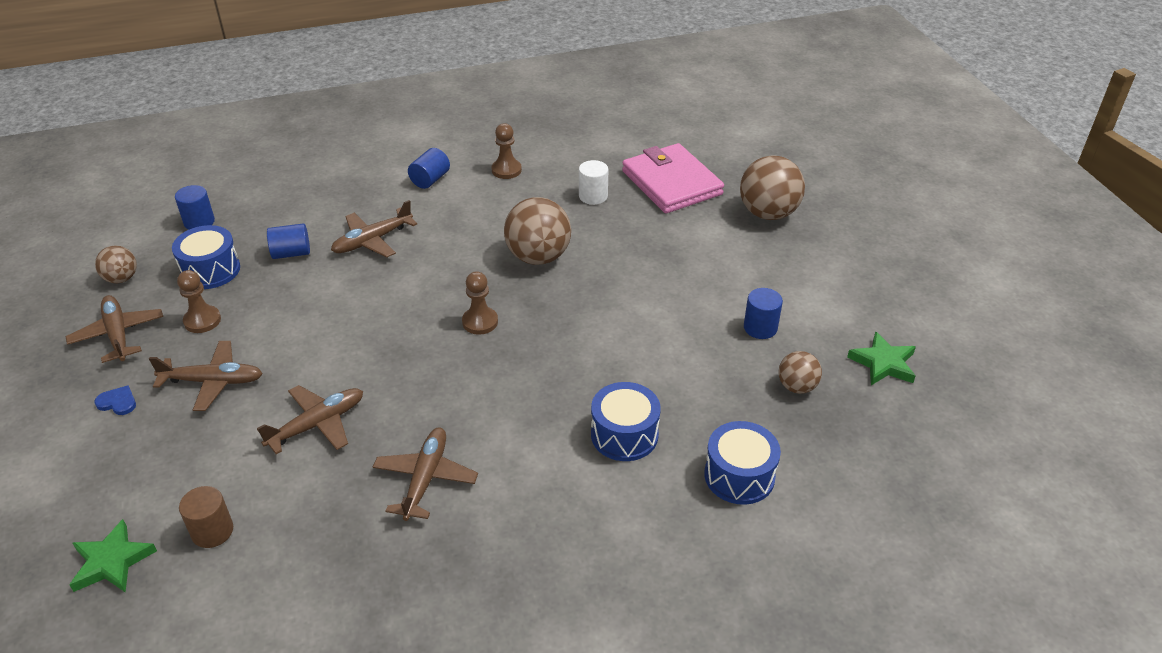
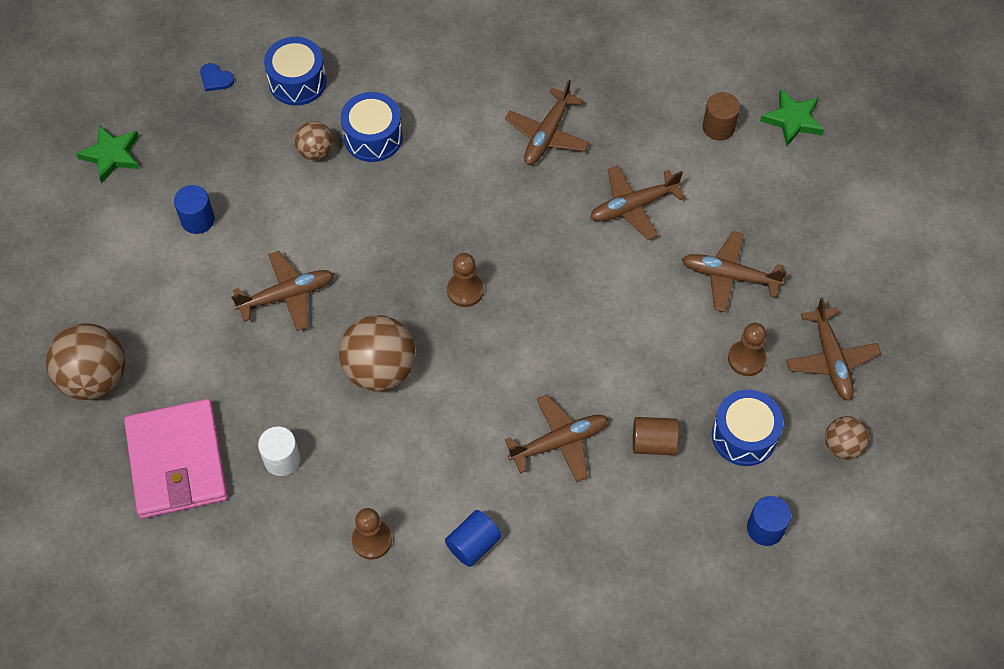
camera: 165 degrees left, 20 degrees up
(118, 402) = (815, 272): blue heart -> blue heart (215, 79)
(291, 253) = (653, 443): blue cylinder -> brown cylinder
(643, 289) = (286, 296): none -> brown plane
(797, 387) = (203, 149): brown ball -> brown ball (316, 151)

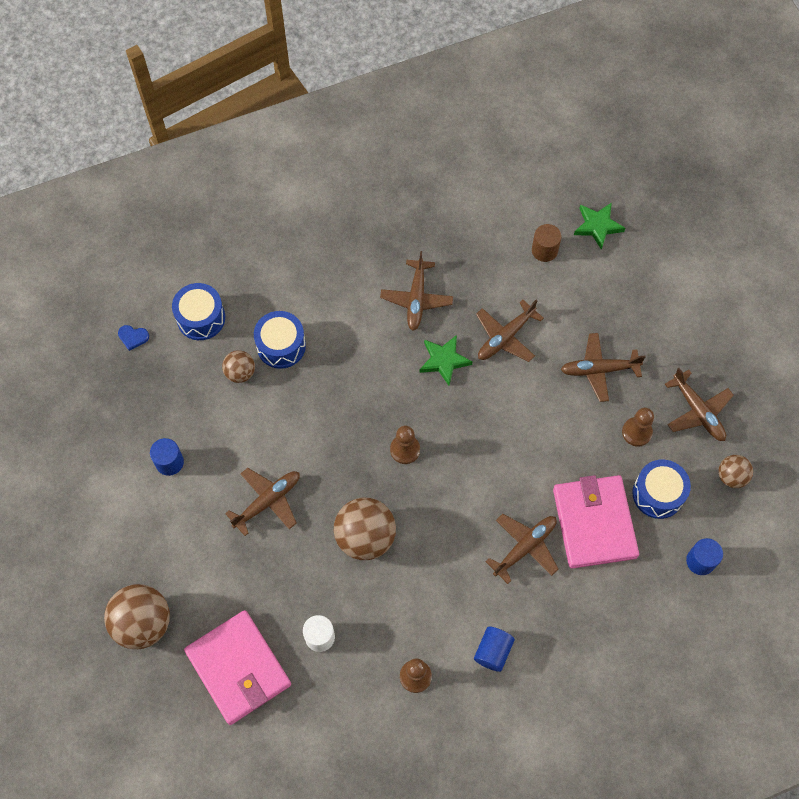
camera: 20 degrees left, 5 degrees up
(112, 155) = (75, 431): green star -> green star (444, 360)
(653, 443) = (594, 523): brown cylinder -> pink wallet

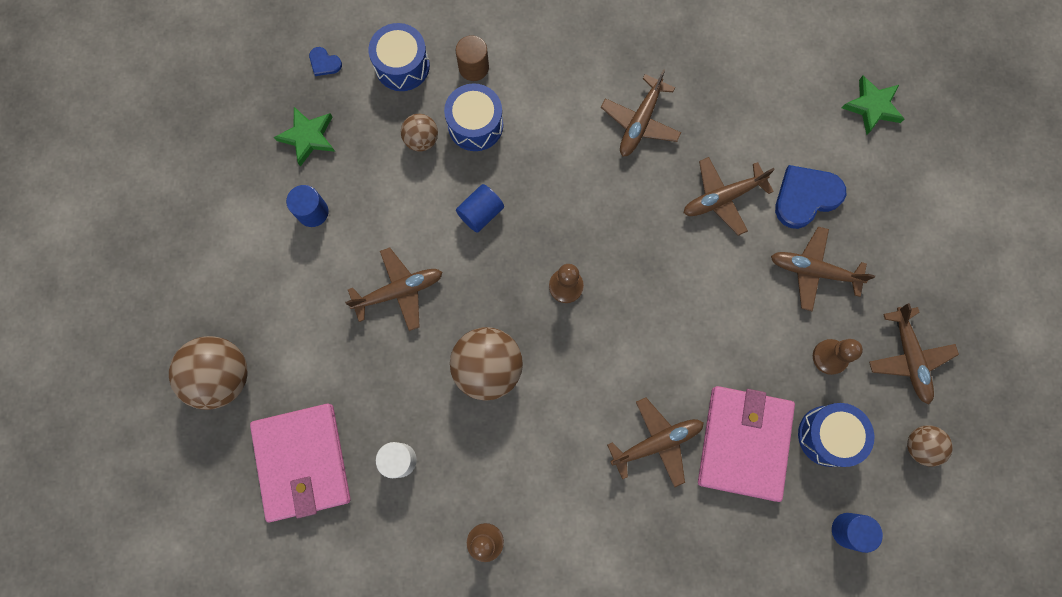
camera: 20 degrees right, 10 degrees up
(444, 360) = (645, 201): green star -> green star (308, 137)
(493, 651) = (579, 546): blue cylinder -> blue cylinder (480, 213)
(544, 250) = (802, 114): brown cylinder -> brown cylinder (473, 67)
(571, 314) = (806, 197): none -> blue heart

